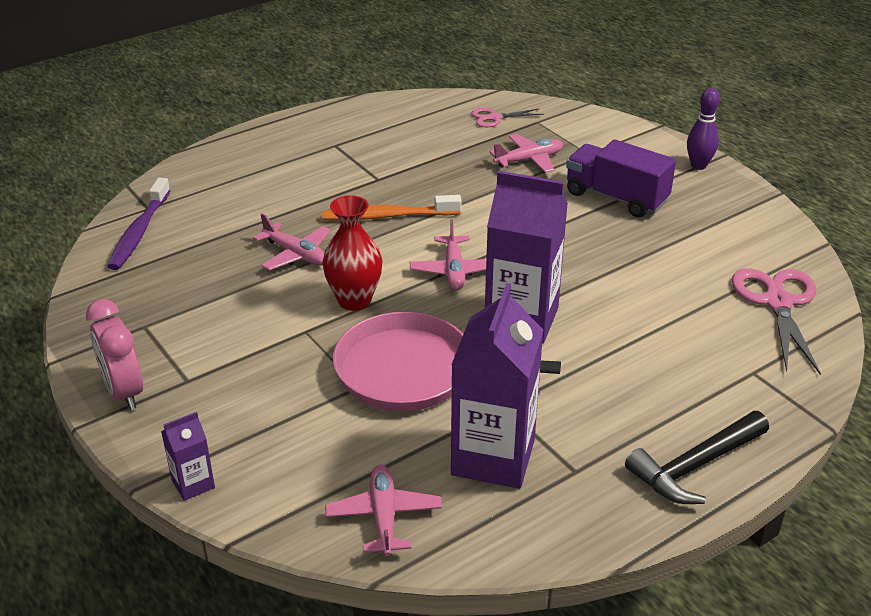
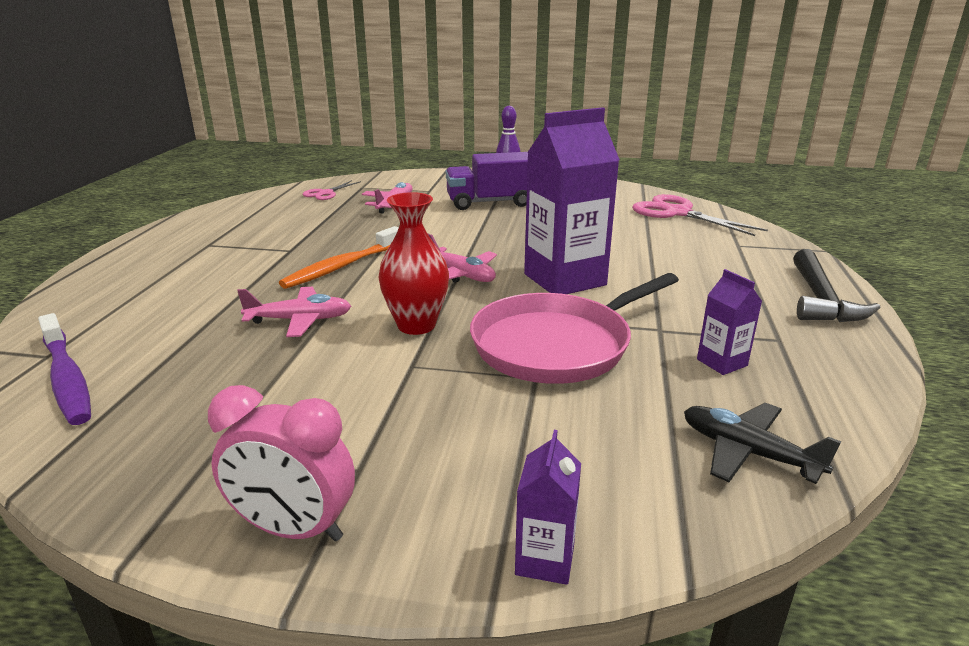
camera: 45 degrees left, 10 degrees down
(383, 516) = (748, 453): pink plane -> black plane
(493, 457) = (722, 362): purple carton -> purple carton, size x0.46

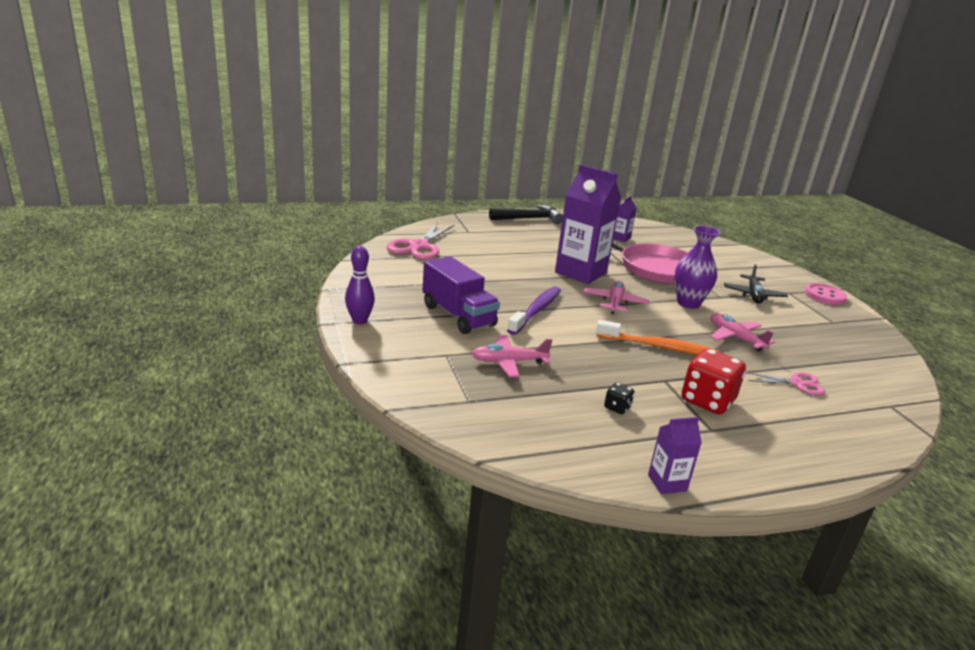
camera: 120 degrees left, 0 degrees up
(67, 379) = (882, 384): purple toothbrush -> purple toothbrush (536, 311)
(237, 256) = (707, 401): none -> red dice
(287, 222) = (617, 407): none -> black dice
(294, 529) = (825, 295): pink clock -> pink button
(326, 193) = (514, 418): pink scissors -> pink scissors (797, 383)
(416, 325) = (688, 303): red vase -> purple vase
(545, 560) = (767, 260): purple carton -> purple carton (667, 483)
(748, 453) = (675, 236): black plane -> black plane (753, 295)

